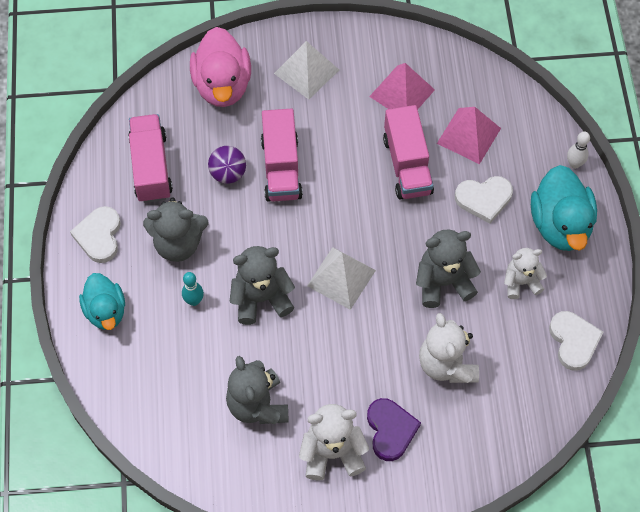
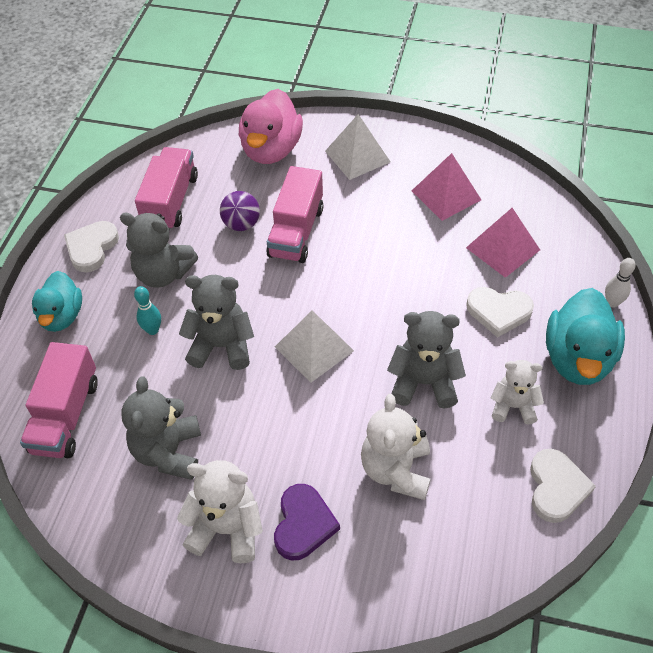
camera: 20 degrees right, 10 degrees down
(407, 165) = (427, 260): pink truck -> pink truck (66, 416)

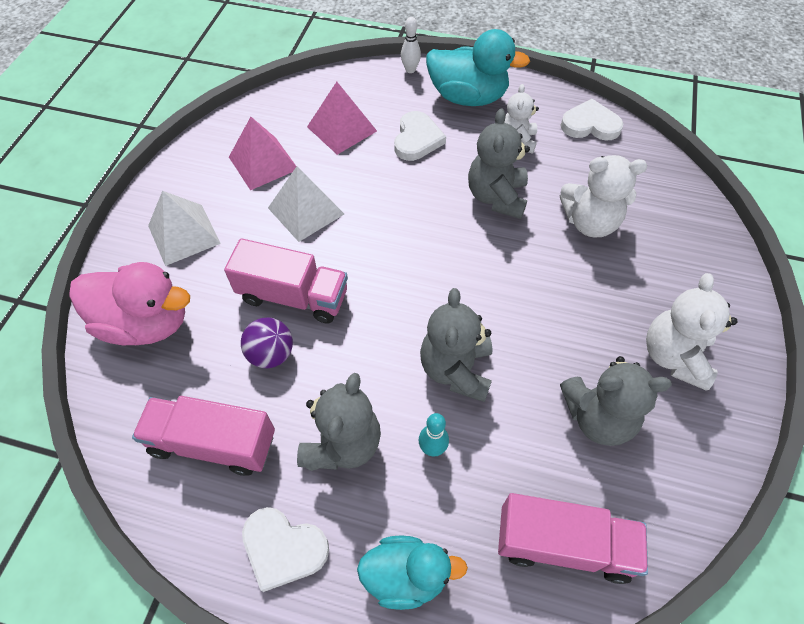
camera: 90 degrees left, 5 degrees up
(303, 524) = (655, 293): purple heart -> none
(314, 349) = (459, 281): white pyramid -> white pyramid (306, 211)

